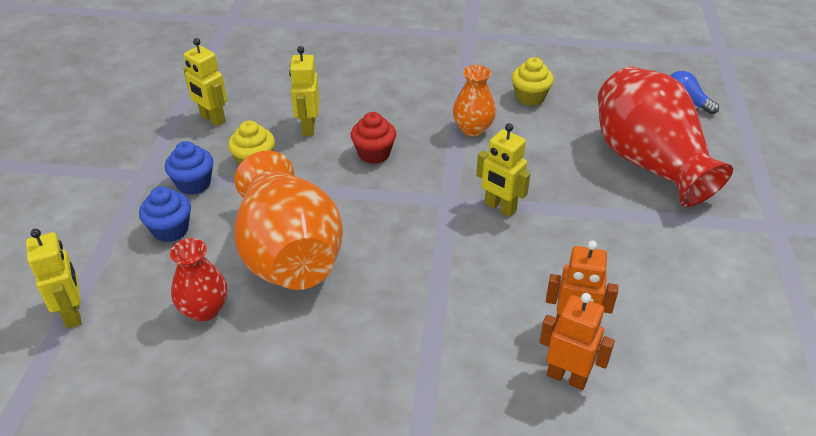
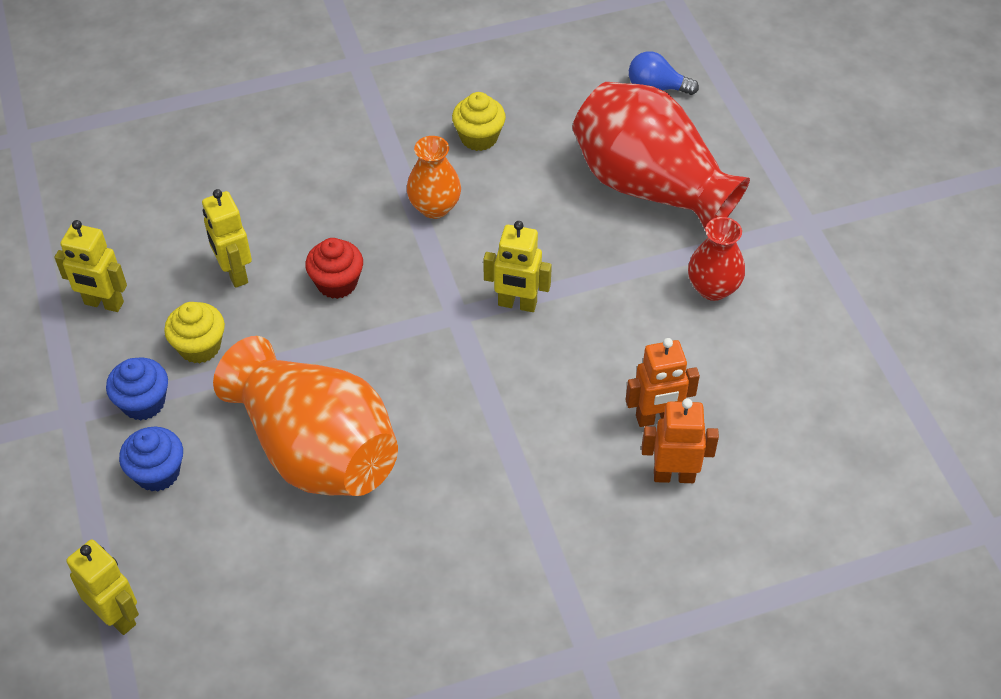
camera: 25 degrees left, 10 degrees up
(204, 309) = (264, 552): red vase -> red vase (713, 288)

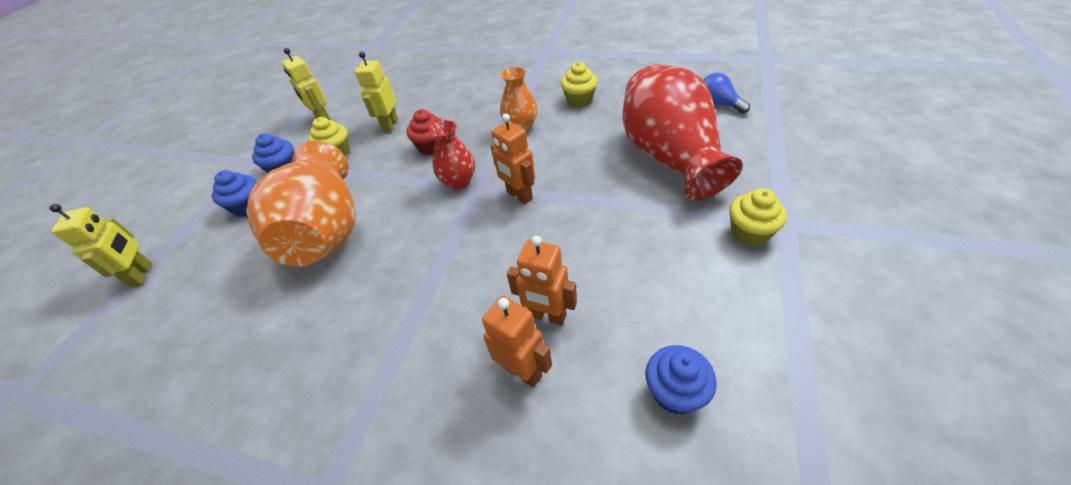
camera: 40 degrees right, 5 degrees down
(517, 304) = (519, 195): yellow robot -> orange robot
(713, 288) = (668, 239): red vase -> red vase (459, 182)
(782, 249) = (749, 233): none -> yellow cupcake
(807, 426) = (675, 392): none -> blue cupcake

